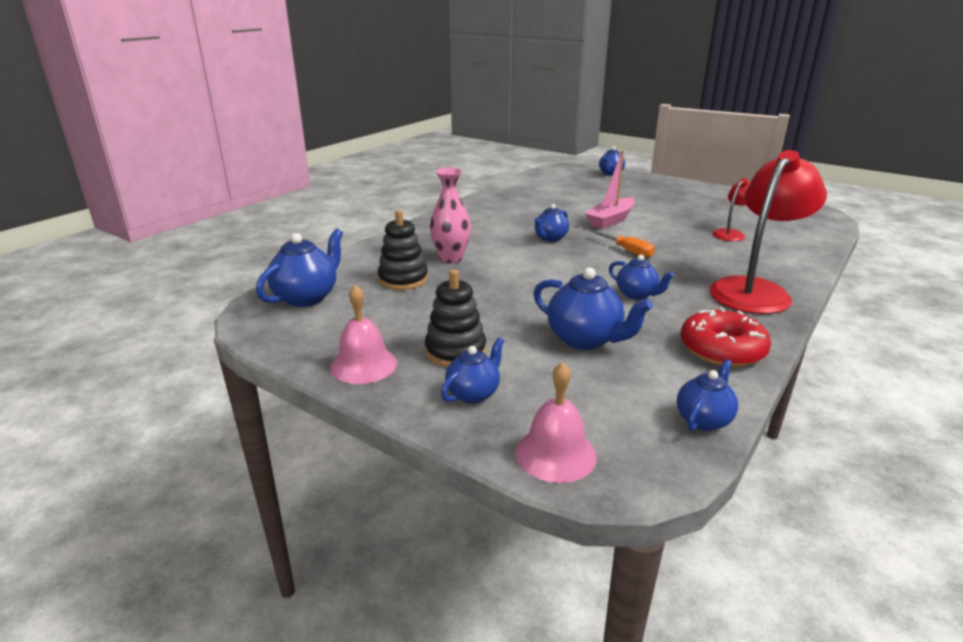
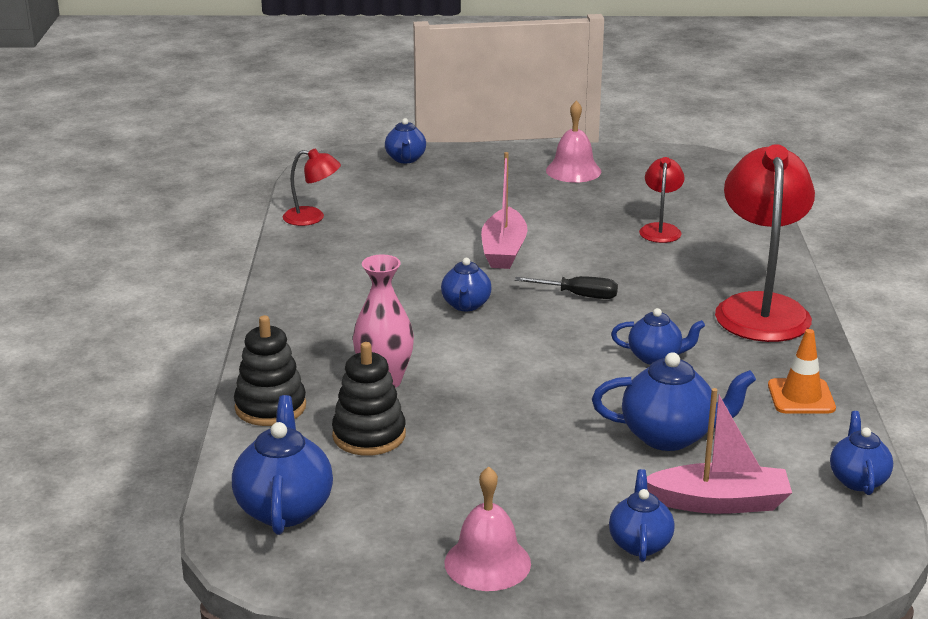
camera: 35 degrees left, 0 degrees up
(455, 351) = (561, 505): black stacking toy -> black stacking toy (270, 407)
(523, 185) = (312, 218): none -> red lamp
(555, 454) = (781, 568): pink bell -> pink bell (573, 171)
(567, 391) = (719, 502): none -> pink boat
(628, 251) = (578, 295): orange screwdriver -> black screwdriver
(722, 349) = (801, 397): red donut -> orange traffic cone

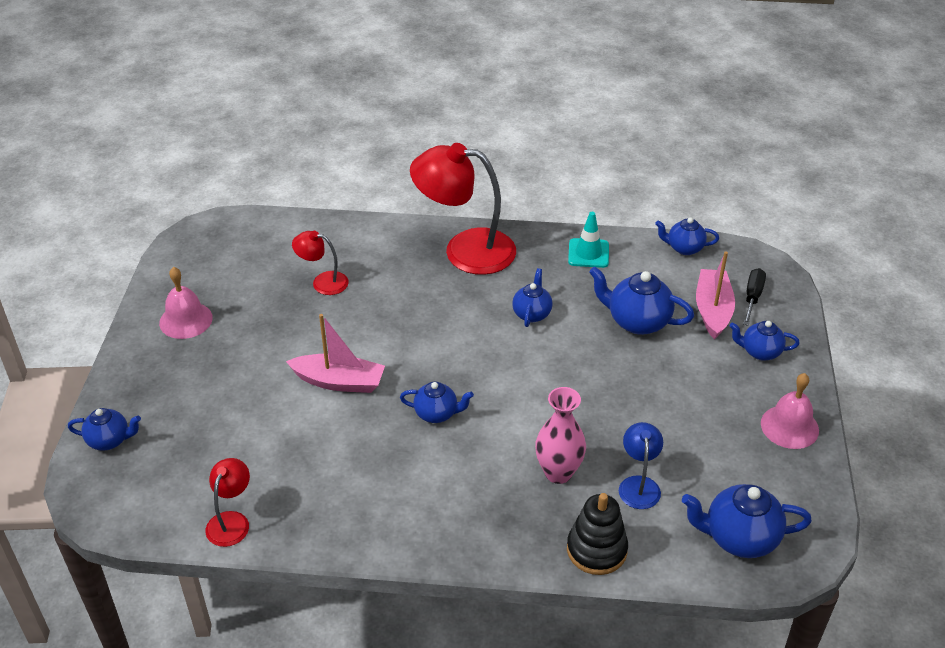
camera: 85 degrees left, 15 degrees up
(369, 435) = (639, 485): black stacking toy -> blue lamp
(578, 295) = (430, 344): black screwdriver -> black screwdriver (752, 297)
(669, 436) = (637, 321): blue teapot -> blue teapot turned 75 degrees counterclockwise
(801, 397) = (588, 253): orange traffic cone -> turquoise traffic cone

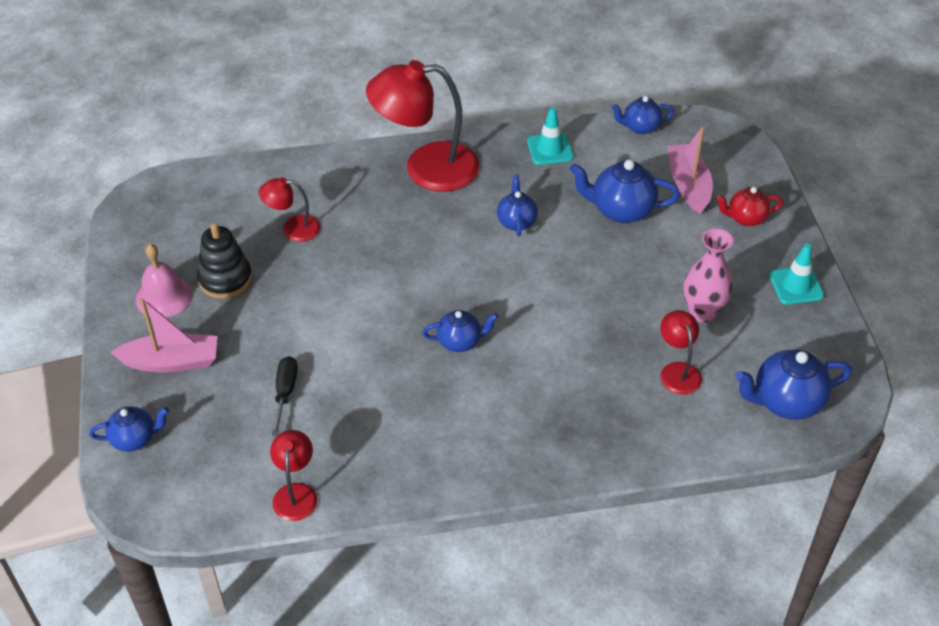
camera: 15 degrees left, 5 degrees up
(339, 381) = (350, 329): pink boat -> pink boat (171, 362)
(558, 472) = (598, 375): pink vase -> pink vase (702, 312)
(596, 550) = (660, 442): black stacking toy -> black stacking toy (225, 279)
(639, 485) = (677, 371): blue lamp -> red lamp
(752, 297) = (721, 165): black screwdriver -> black screwdriver (285, 393)
(760, 352) = (745, 218): blue teapot -> red teapot
(789, 426) = (796, 286): pink bell -> turquoise traffic cone

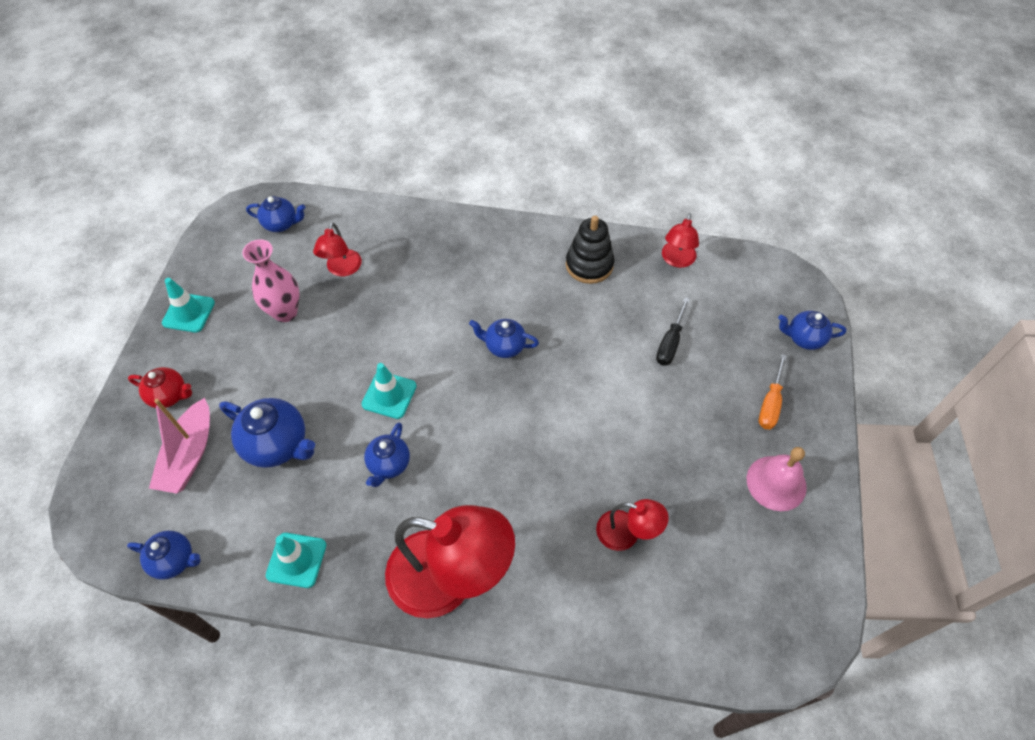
camera: 160 degrees left, 10 degrees up
(171, 362) = (770, 403): pink boat -> orange screwdriver
(225, 279) = (710, 485): black stacking toy -> black stacking toy (589, 265)
(549, 270) = (389, 395): none -> turquoise traffic cone
(786, 402) = (281, 224): blue teapot -> blue teapot, size x0.63

